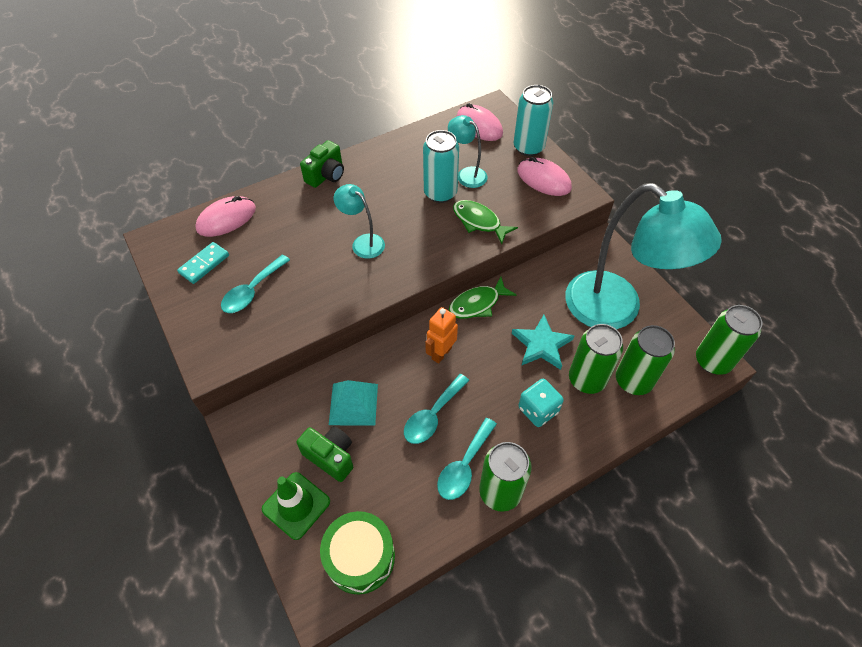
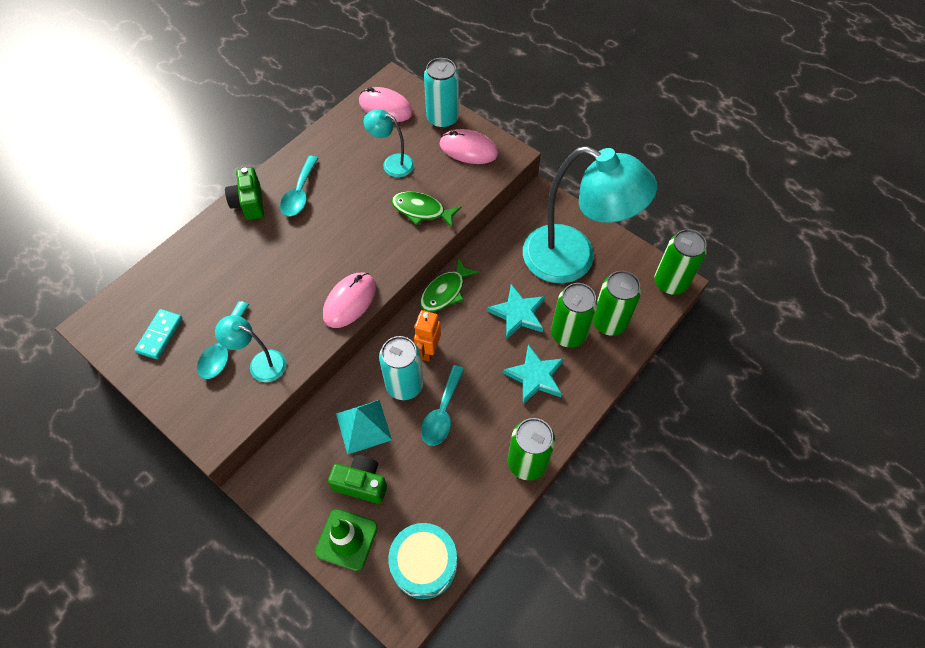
camera: 20 degrees left, 5 degrees up
(226, 219) = (162, 280): pink mouse -> pink mouse (349, 301)
(326, 175) = (249, 203): green camera -> green camera turned 150 degrees clockwise
(360, 557) = (424, 564): green drum -> turquoise drum
(363, 242) = (315, 264): turquoise lamp -> turquoise lamp (260, 363)
(440, 193) = (373, 191): turquoise can -> turquoise can (404, 385)
(464, 466) = (487, 450): turquoise spoon -> turquoise spoon (300, 193)
(538, 410) = (535, 376): turquoise dice -> turquoise star

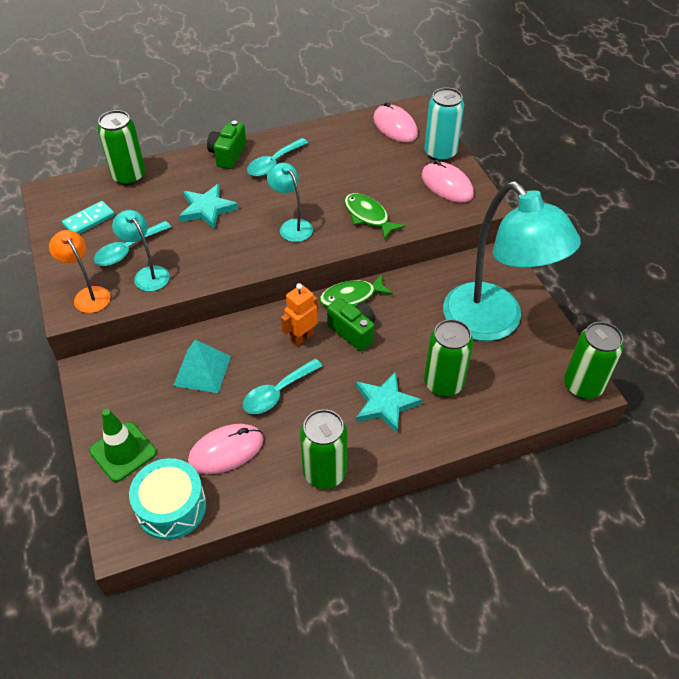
camera: 30 degrees right, 10 degrees down
(218, 412) = (88, 294): none -> orange lamp
(349, 301) = (253, 260): pink mouse -> pink mouse (226, 451)
(361, 483) = (167, 414): green camera -> green camera (353, 331)
(392, 163) = (369, 170): turquoise lamp -> turquoise lamp (292, 226)
(404, 385) = (261, 355): turquoise can -> none
(518, 314) = (406, 344): turquoise star -> turquoise star (207, 209)
(609, 322) = (492, 392): green can -> green can (129, 176)

